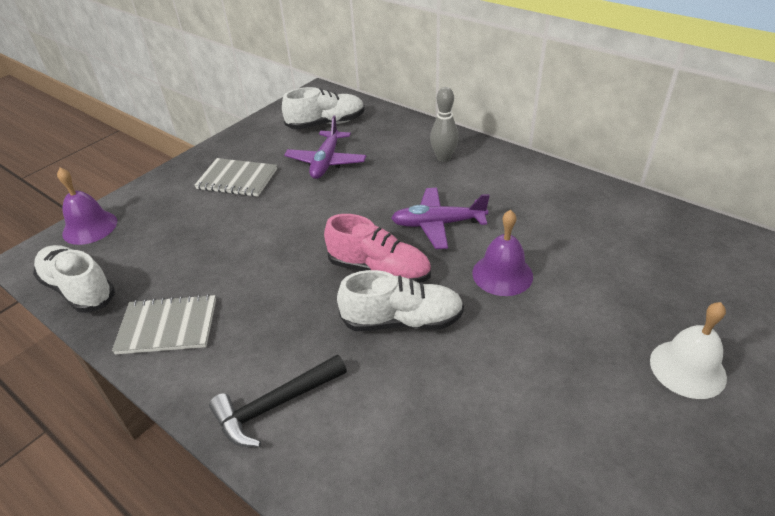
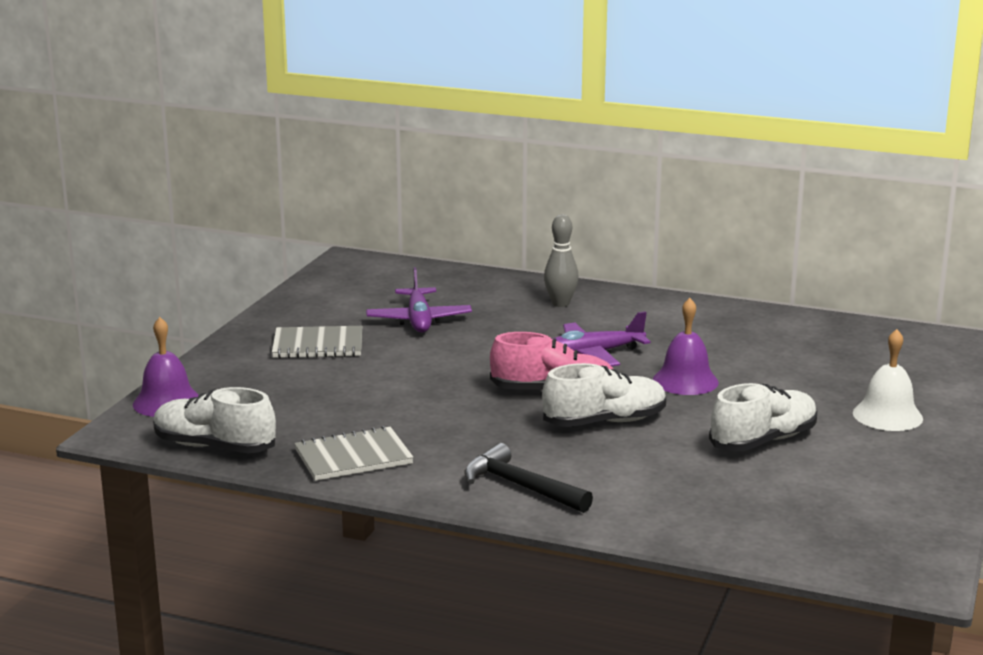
camera: 20 degrees left, 20 degrees down
(275, 405) = (520, 486): black hammer -> black hammer turned 90 degrees clockwise
(326, 124) = (387, 288): white shoe -> white shoe (763, 441)

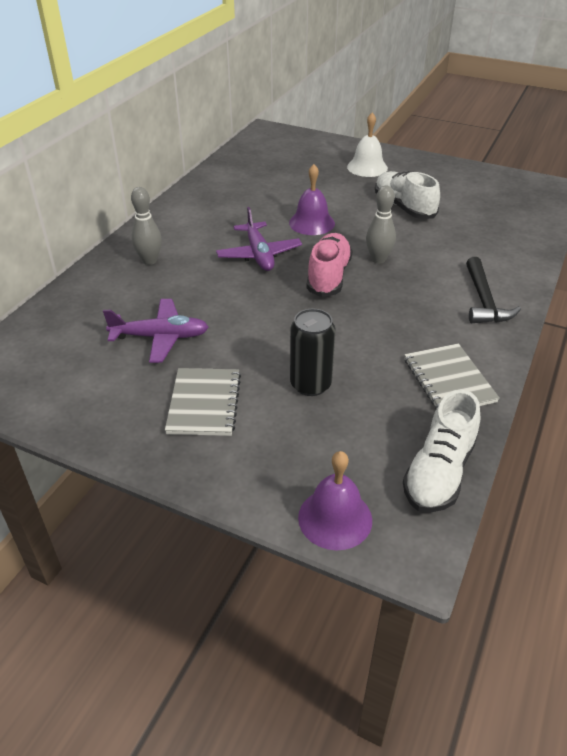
camera: 85 degrees left, 20 degrees up
(346, 388) = (310, 384): none -> black can
(520, 486) = (484, 301): black hammer -> black hammer turned 45 degrees counterclockwise
(605, 422) = (378, 259): white shoe -> grey bowling pin

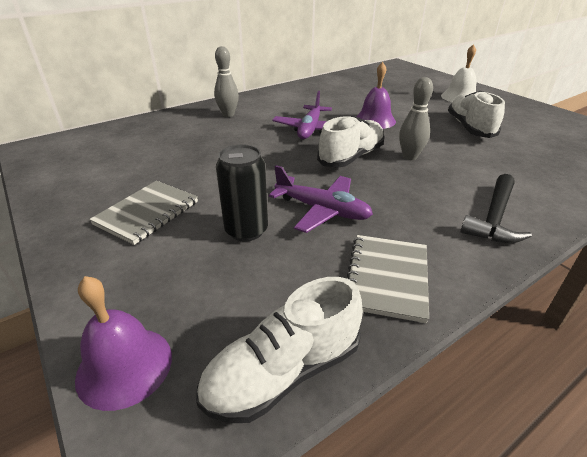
camera: 30 degrees right, 5 degrees down
(160, 337) = (176, 159): purple plane -> purple plane (322, 210)
(328, 276) = (351, 157): pink shoe -> white shoe

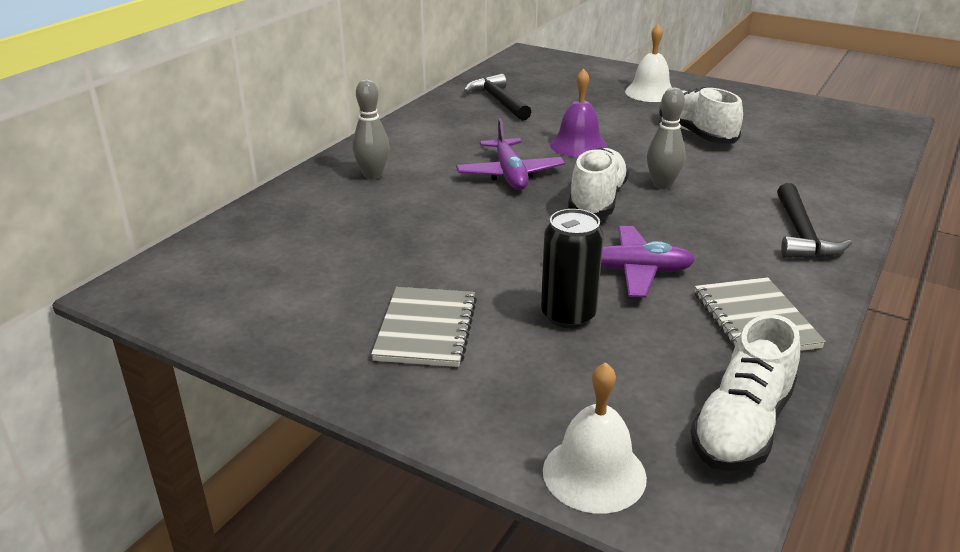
camera: 25 degrees left, 5 degrees down
(124, 366) = (594, 473): purple bell -> white bell
(349, 87) = (498, 101): none -> black hammer

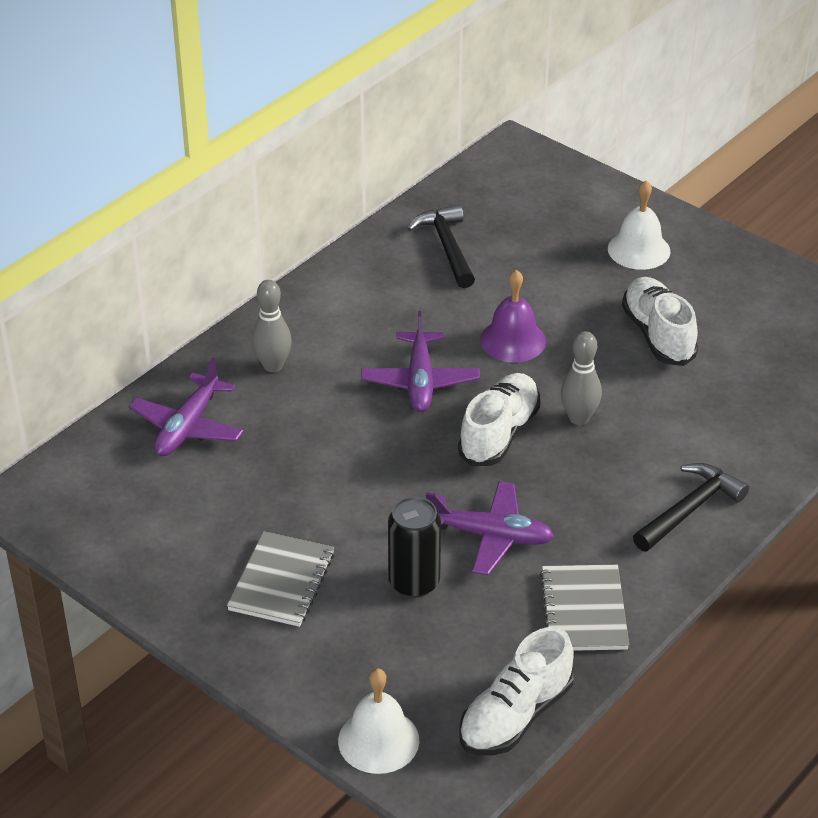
camera: 10 degrees right, 10 degrees up
(300, 220) = (187, 427): none -> purple plane
(801, 234) = (690, 509): black hammer -> black hammer turned 150 degrees counterclockwise

